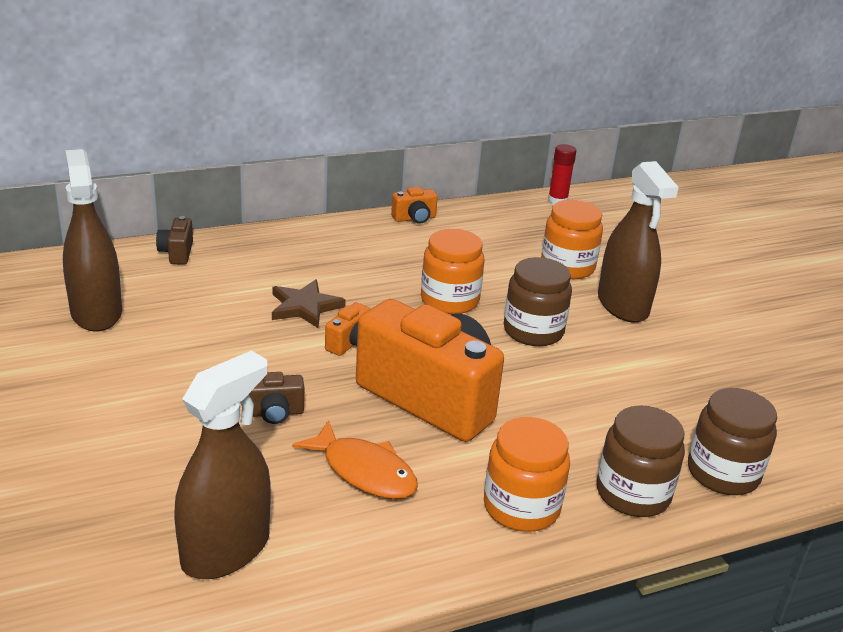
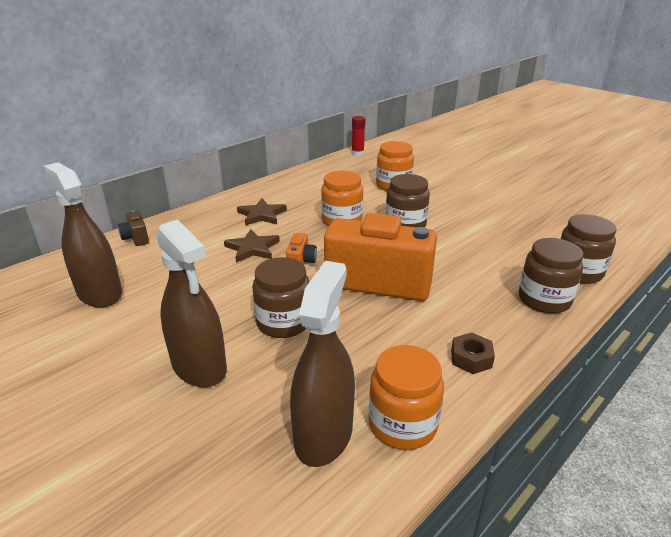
camera: 20 degrees left, 0 degrees up
(274, 413) = (283, 322): brown camera -> brown jar
(349, 263) = (261, 215): none -> brown star
(364, 471) = (376, 341): orange fish -> none
(414, 218) = (282, 181): orange camera -> none
(463, 531) = (471, 358): none -> brown nut
(521, 507) = (491, 330): orange jar -> orange jar (402, 424)
(622, 305) = (441, 198): brown spray bottle -> brown spray bottle (199, 366)

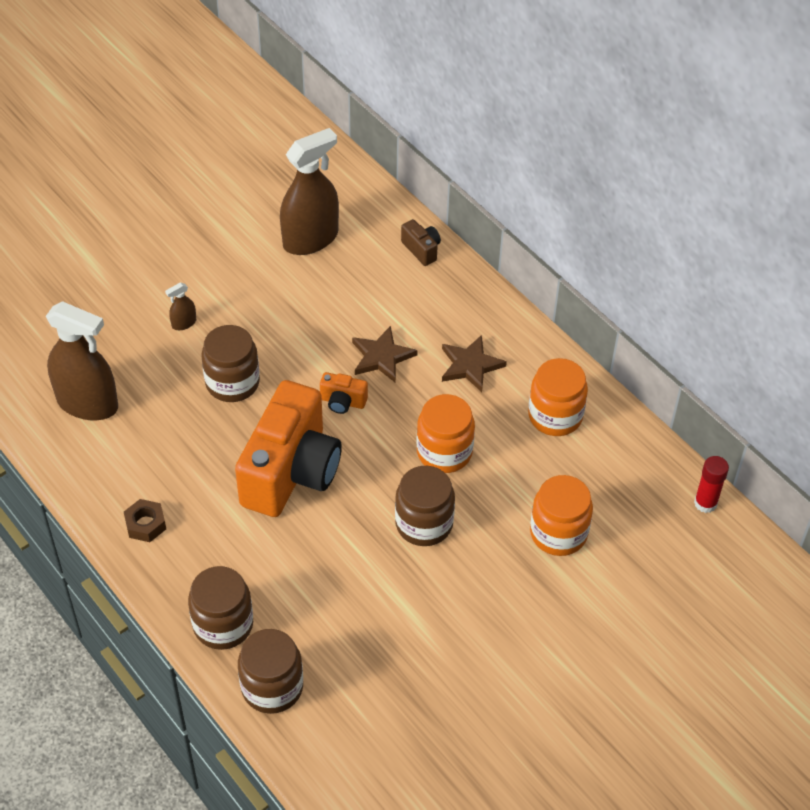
camera: 95 degrees right, 20 degrees up
(136, 238) = (421, 250): brown camera -> brown camera turned 75 degrees clockwise
(199, 366) = (184, 323): brown spray bottle -> brown spray bottle, size x0.42
(402, 424) = (83, 455): orange jar -> orange jar (555, 416)

